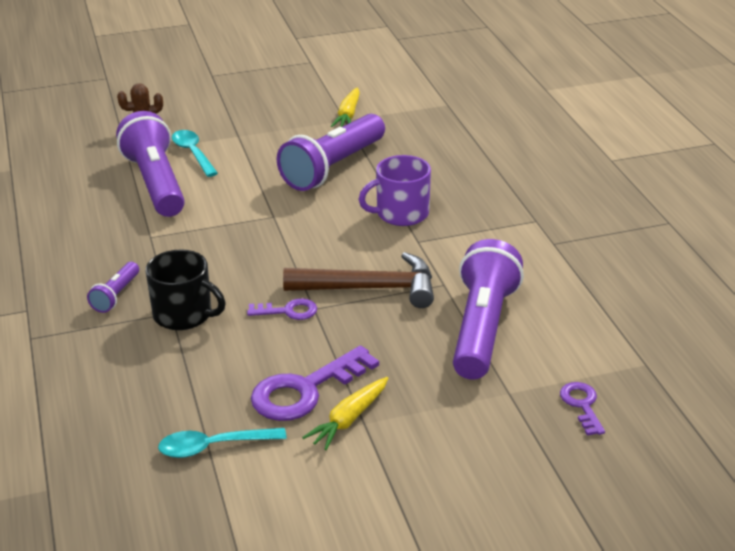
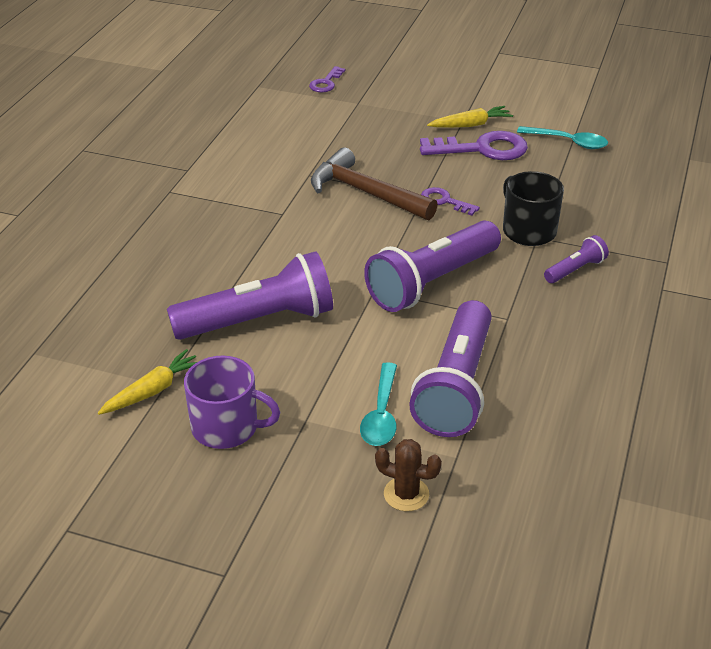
camera: 145 degrees left, 5 degrees up
(401, 214) = (263, 243): purple mug -> purple mug (227, 427)
(482, 328) = (323, 138): purple flashlight -> purple flashlight (432, 282)

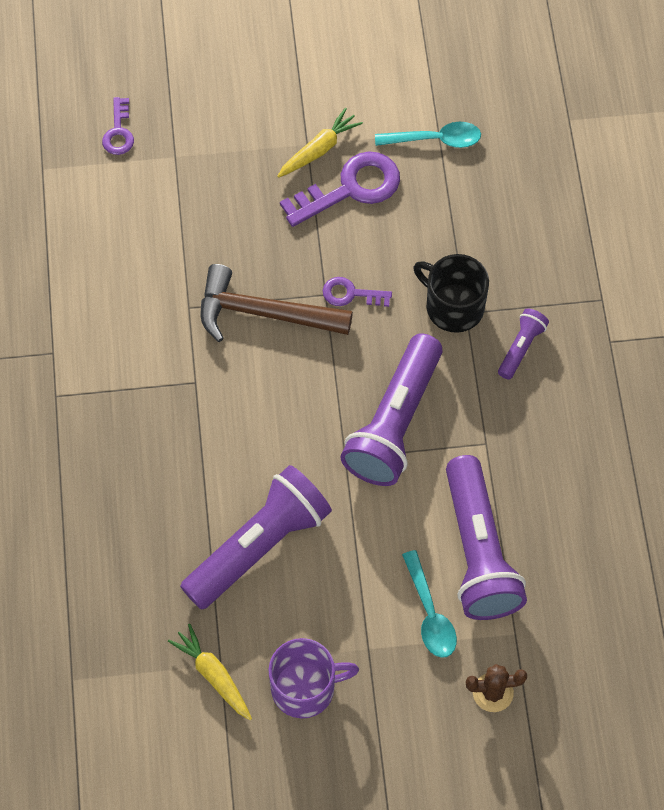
camera: 25 degrees left, 25 degrees up
(152, 390) = (213, 675): yellow carrot -> yellow carrot turned 60 degrees counterclockwise

